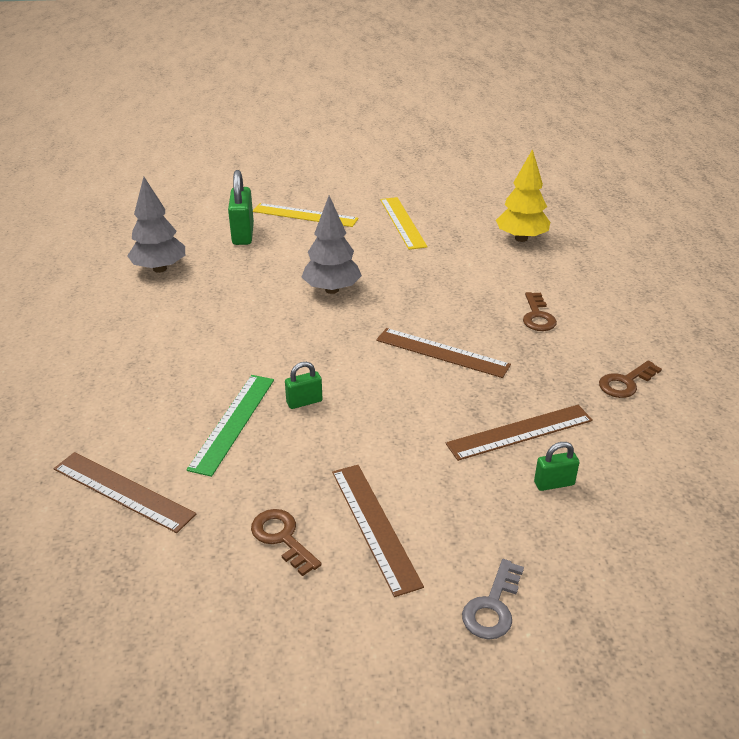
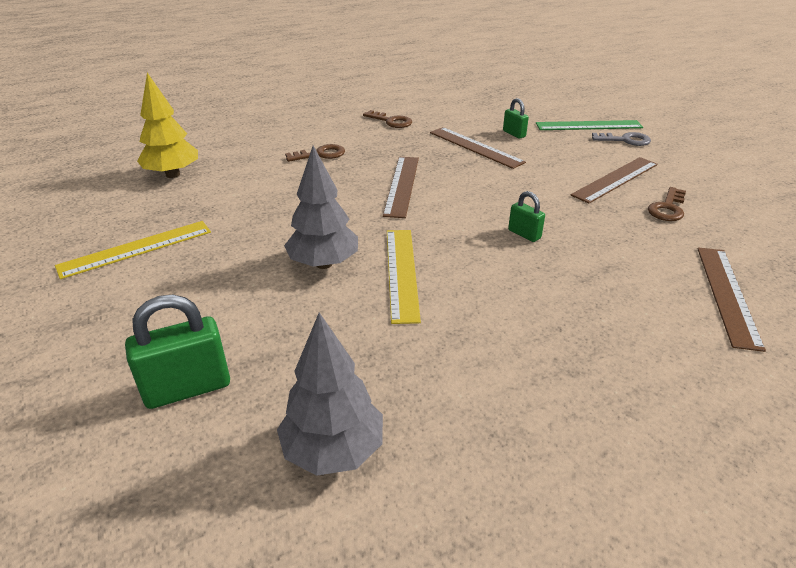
camera: 110 degrees left, 0 degrees up
(233, 423) = (587, 263): green ruler -> green ruler (588, 125)
(305, 215) = (112, 339): yellow ruler -> yellow ruler (402, 273)

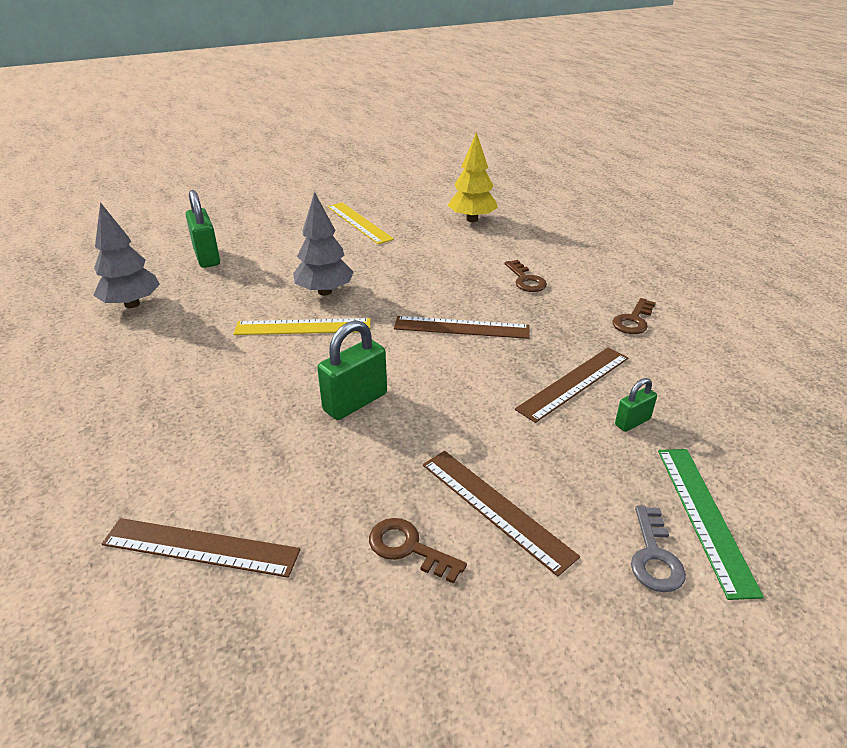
camera: 90 degrees right, 0 degrees up
(524, 234) = (355, 402): green padlock -> green padlock, size x1.79

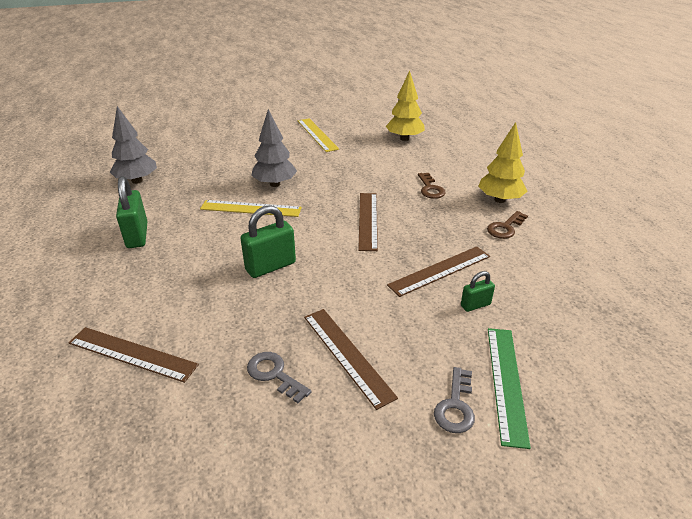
camera: 10 degrees right, 0 degrees up
(207, 257) = (199, 151): green padlock -> green padlock (137, 236)
(409, 548) = (274, 374): brown key -> grey key
(461, 328) = (367, 220): brown ruler -> brown ruler turned 75 degrees clockwise
(614, 286) = (500, 200): none -> yellow tree

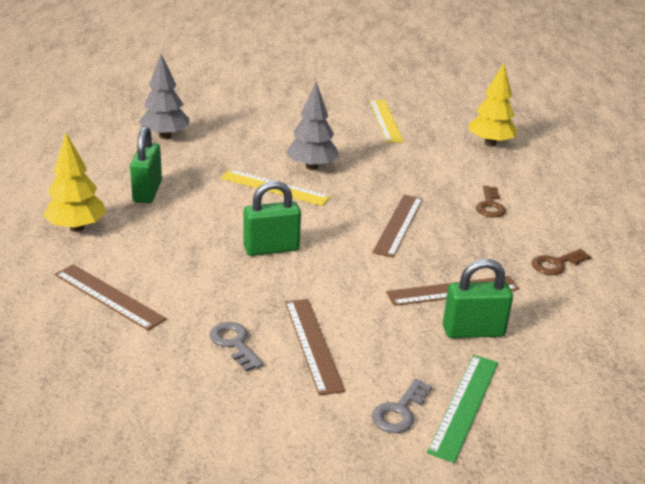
camera: 15 degrees right, 5 degrees down
(475, 305) = (473, 331): green padlock -> green padlock, size x1.79
(500, 200) = (568, 233): yellow tree -> yellow tree (77, 228)

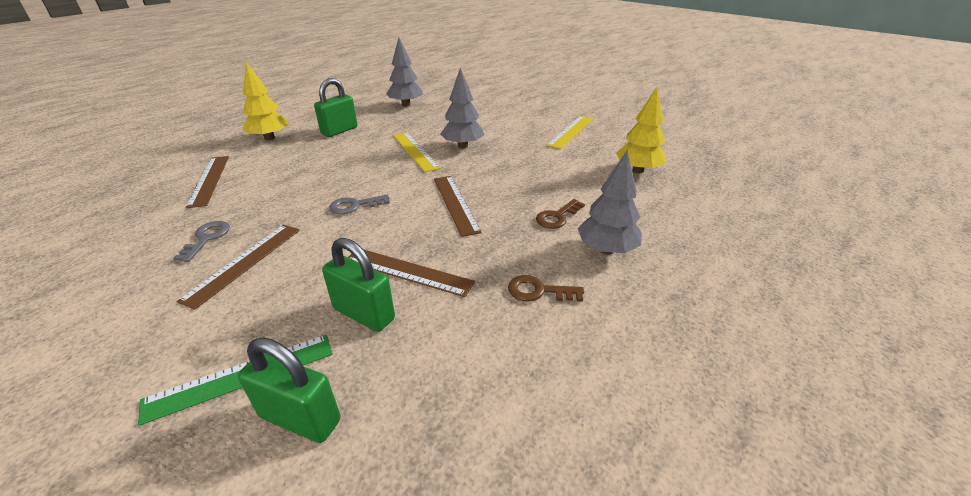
camera: 40 degrees right, 5 degrees up
(271, 249) = (342, 187): green padlock -> green padlock (300, 418)
(398, 225) = (455, 204): brown ruler -> brown ruler turned 75 degrees counterclockwise
(400, 411) = (194, 349): grey key -> grey key (355, 205)
(556, 217) = (606, 250): none -> grey tree

